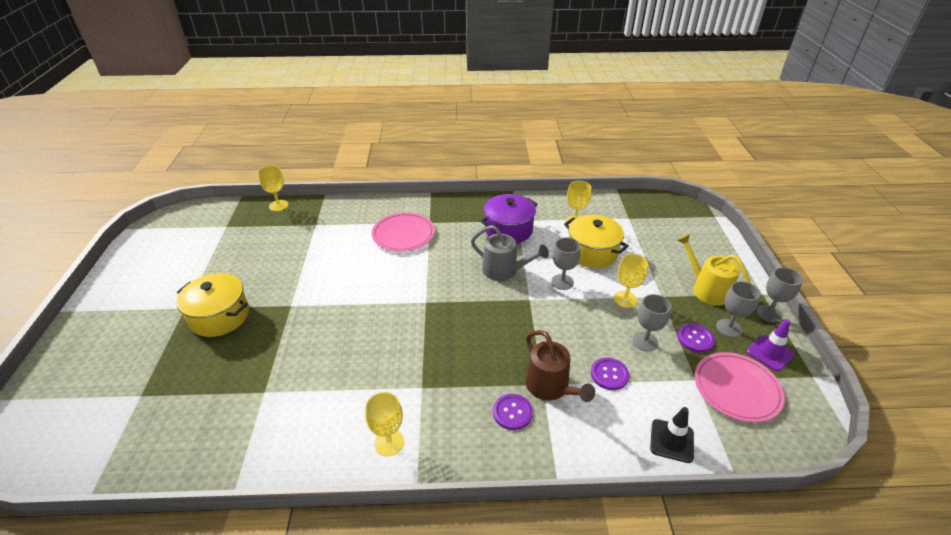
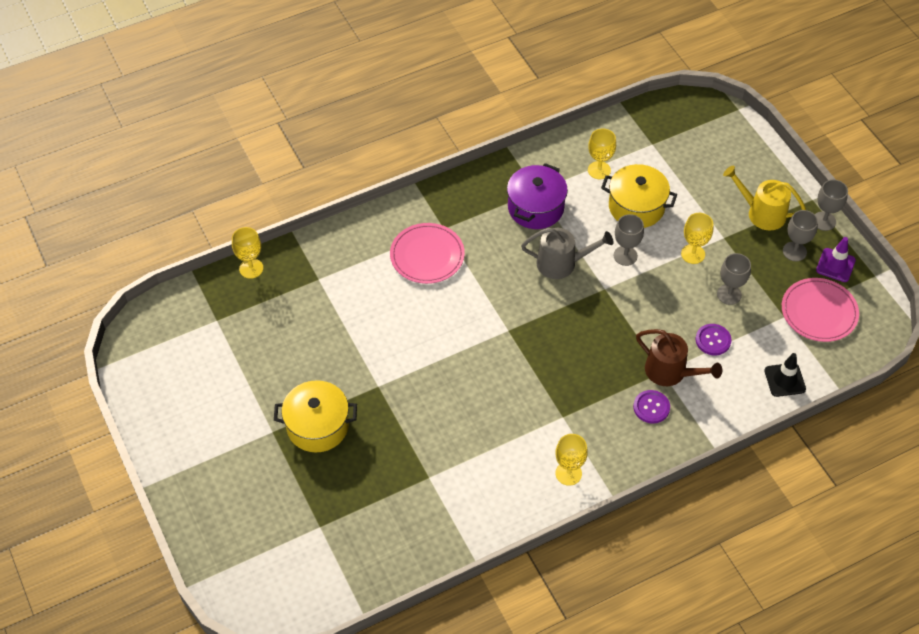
camera: 25 degrees left, 15 degrees up
(695, 339) = (770, 274): purple button -> none

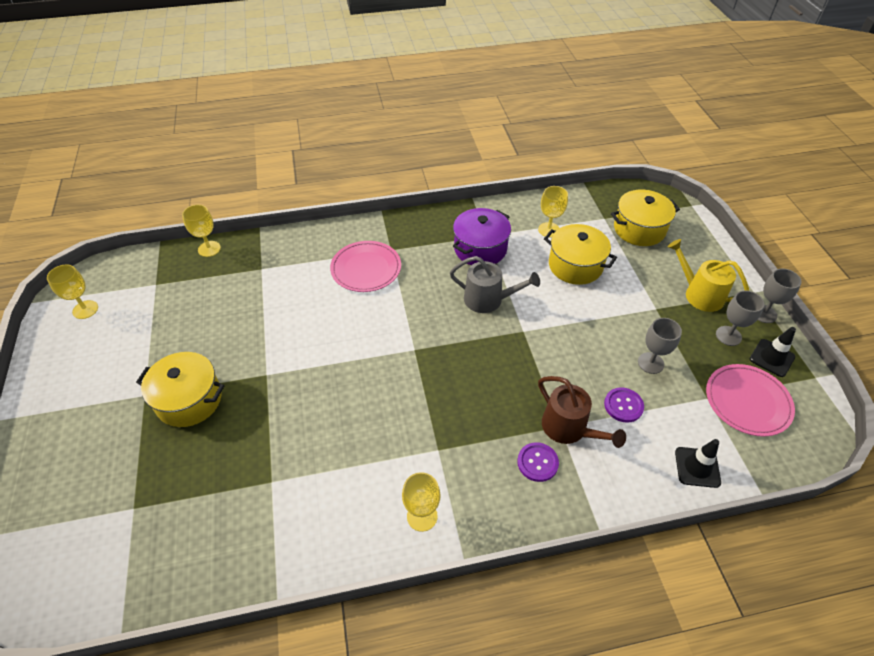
camera: 15 degrees right, 5 degrees down
(625, 256) = (552, 305): grey goblet -> none
(690, 150) = (639, 229): none -> yellow pot
(693, 254) = (621, 317): yellow goblet -> yellow goblet (85, 309)
(835, 265) = (772, 358): purple traffic cone -> black traffic cone

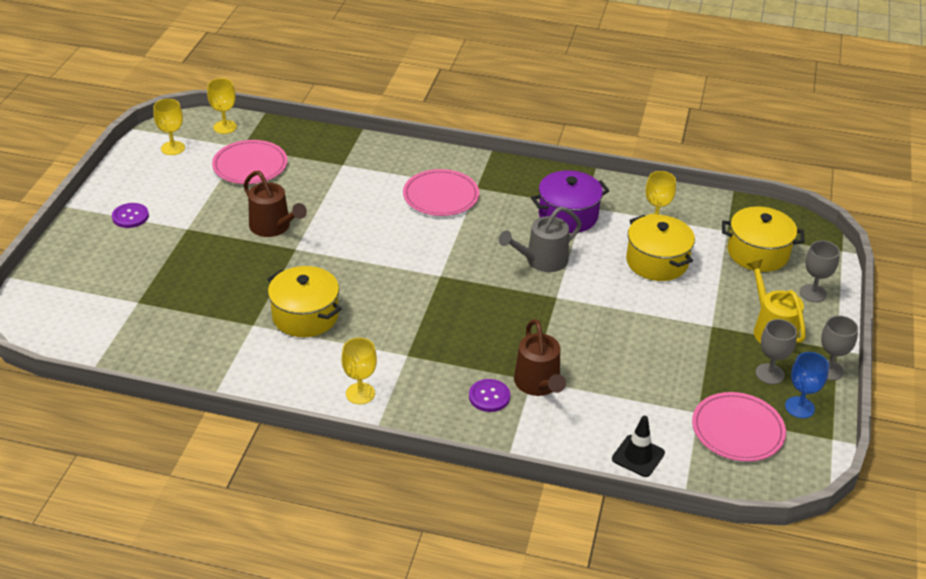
camera: 25 degrees right, 10 degrees down
(174, 300) = (250, 165): none -> pink plate
(189, 400) = (221, 244): yellow pot -> yellow pot (305, 316)
(209, 249) = (305, 133): yellow goblet -> yellow goblet (225, 127)
(231, 359) = (273, 227): none -> brown watering can
(488, 300) = (542, 260): grey watering can -> grey watering can turned 105 degrees clockwise
(623, 405) = (606, 387): purple button -> purple button (130, 216)
(650, 363) = (664, 366): grey goblet -> grey goblet (813, 293)
(772, 358) = (799, 407): black traffic cone -> blue goblet

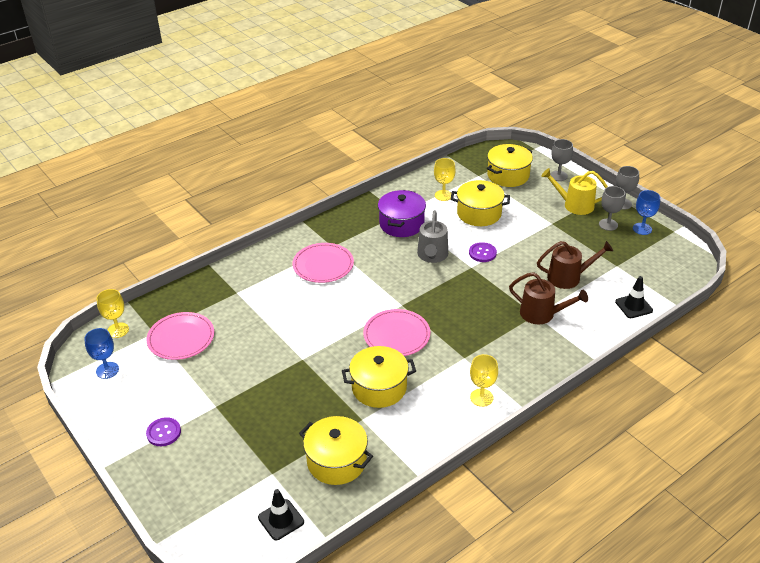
camera: 50 degrees left, 0 degrees up
(89, 334) = (281, 520): none -> black traffic cone
(173, 148) = (107, 370): yellow goblet -> blue goblet
(185, 334) = (337, 461): none -> yellow pot
(273, 227) = (266, 359): brown watering can -> brown watering can (568, 277)
(489, 396) = (535, 340): purple button -> purple button (482, 253)
(737, 430) = (642, 259): pink plate -> pink plate (396, 335)

